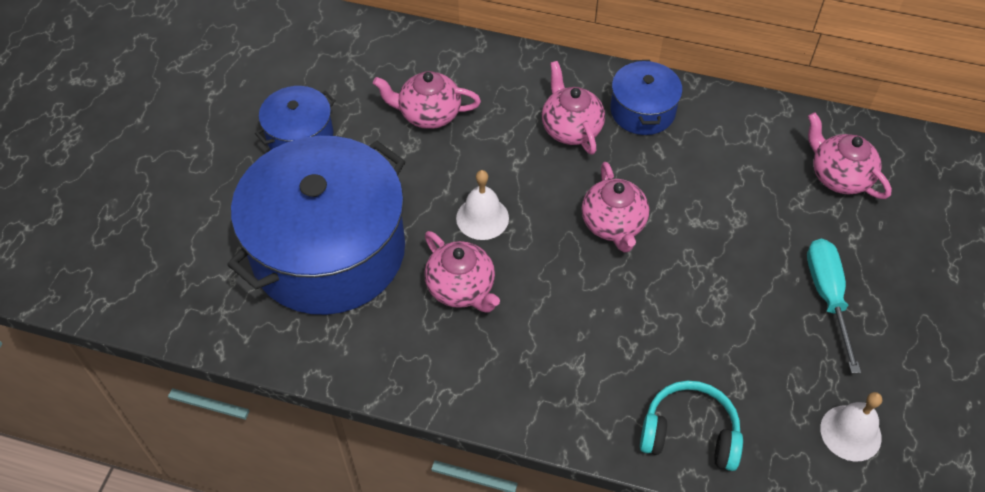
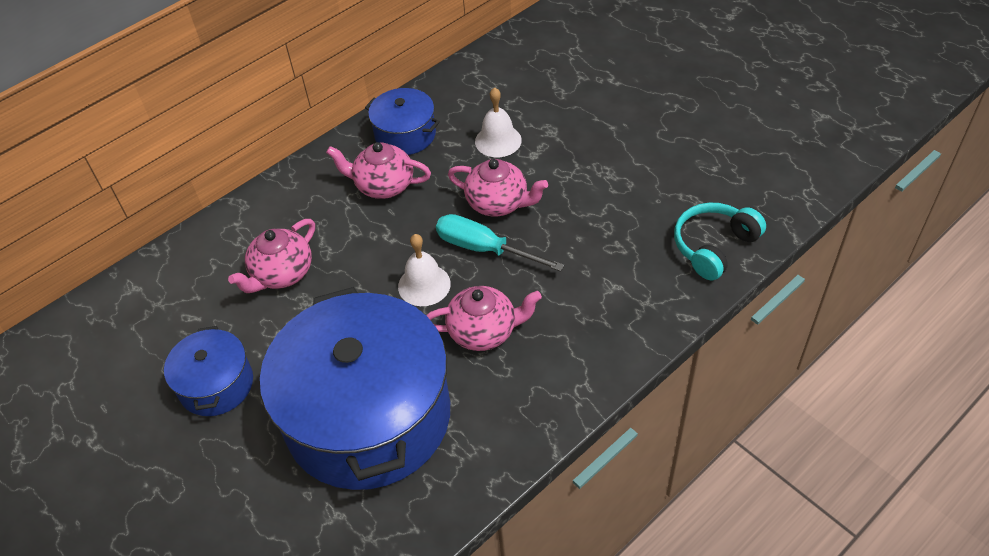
camera: 55 degrees left, 5 degrees down
(827, 296) = (650, 116): turquoise screwdriver -> turquoise screwdriver (484, 249)
(839, 176) = (555, 60): pink teapot -> none
(850, 433) = (765, 159): white bell -> white bell (498, 140)

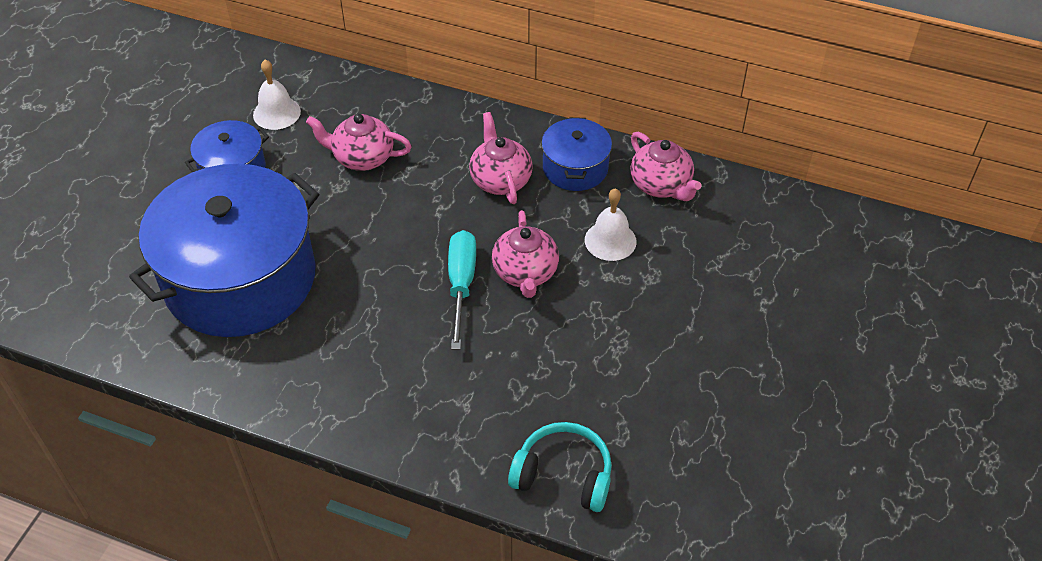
camera: 60 degrees right, 0 degrees up
(424, 285) = (396, 258): white bell -> white bell (276, 113)
(483, 331) = (363, 322): pink teapot -> pink teapot (661, 185)

